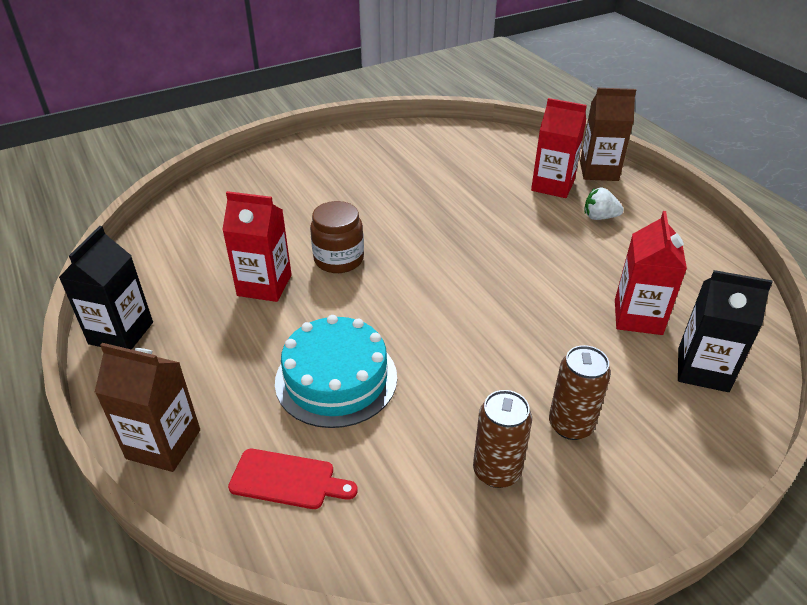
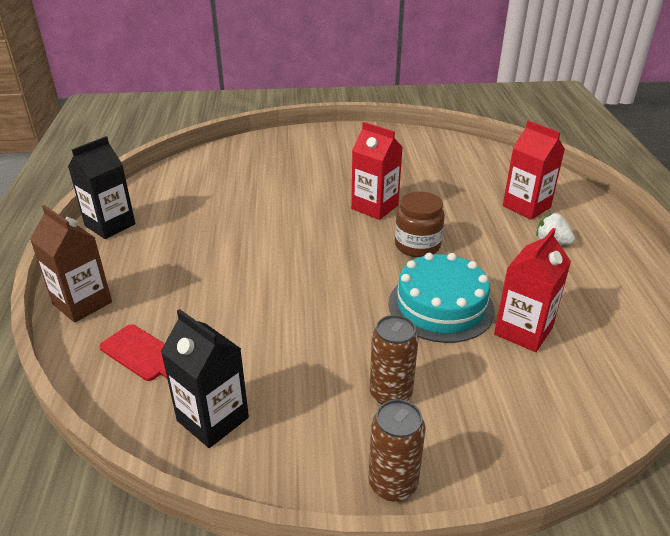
camera: 25 degrees right, 5 degrees down
(264, 285) = (229, 220): red carton -> red carton (374, 207)
(336, 379) = (230, 299): turquoise cake -> turquoise cake (441, 306)
(339, 259) = (297, 217): brown jar -> brown jar (417, 245)
(496, 471) = (300, 405): brown can -> brown can (393, 484)
(599, 171) = (582, 205): brown carton -> none
(702, 370) = (553, 392): black carton -> black carton (212, 419)

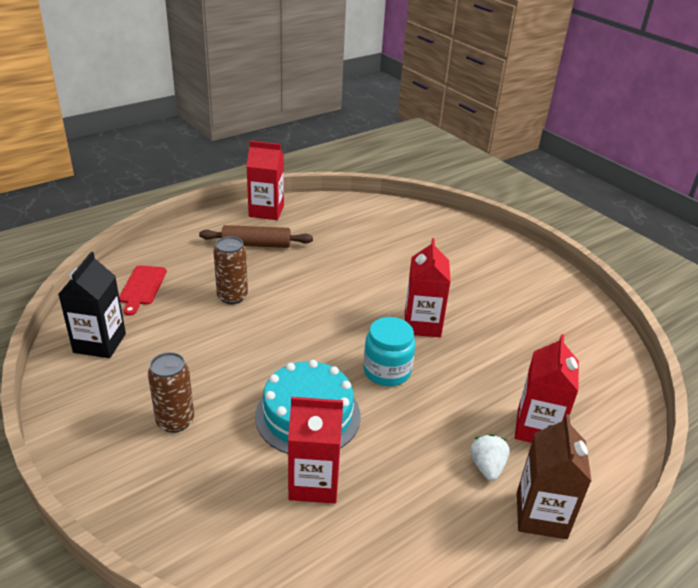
camera: 55 degrees right, 0 degrees up
(82, 303) = (174, 241): brown carton -> brown carton (541, 515)
(110, 225) = (266, 211): black carton -> red carton
(161, 250) = (256, 244): none -> brown rolling pin
(393, 484) = (82, 454): brown can -> brown can (232, 296)
(417, 245) = (387, 371): brown jar -> turquoise jar

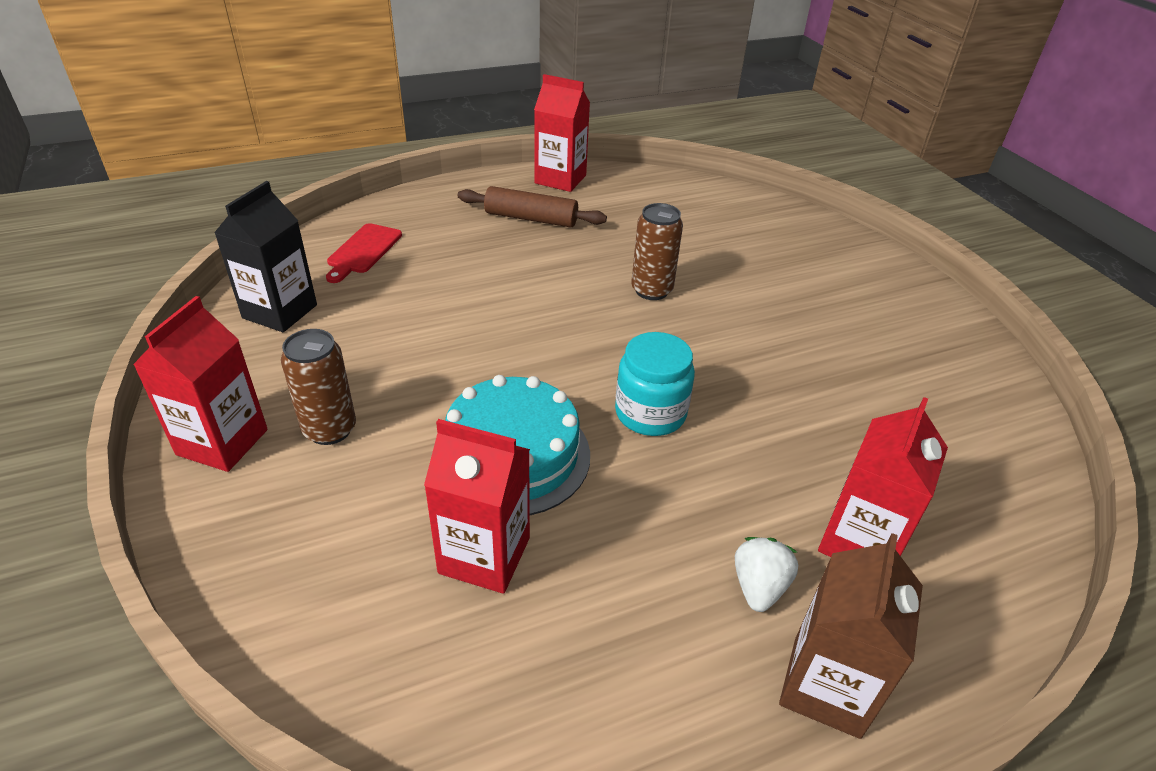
camera: 15 degrees right, 5 degrees up
(232, 296) = (473, 279): brown can -> brown can (651, 290)
(422, 324) = (725, 356): red carton -> red carton (222, 442)

